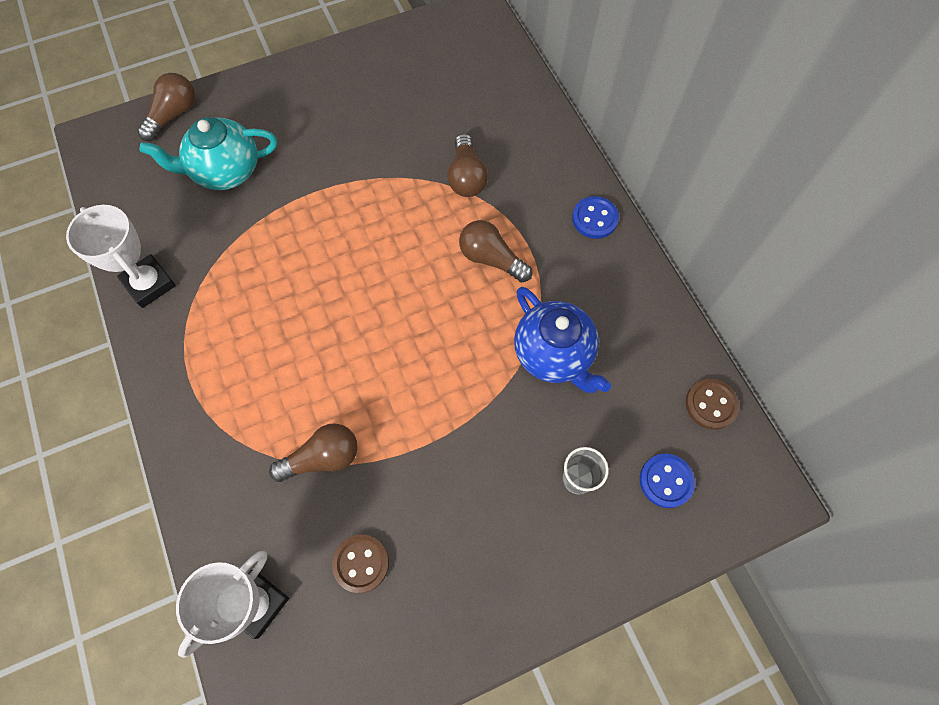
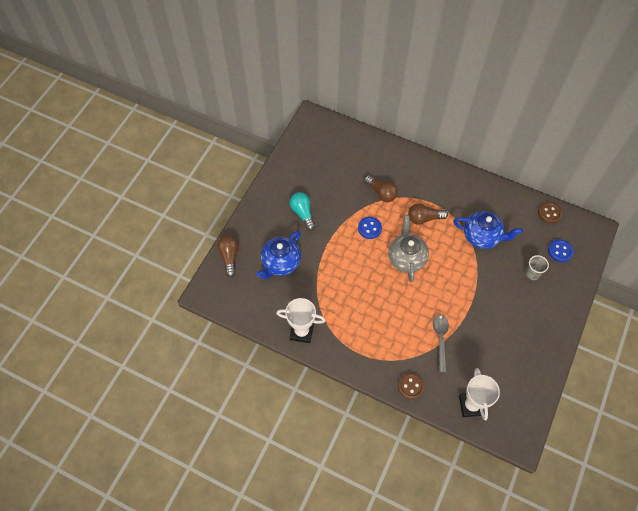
camera: 40 degrees left, 5 degrees down
(225, 171) = (280, 263): turquoise teapot -> blue teapot
(322, 458) = (440, 339): brown light bulb -> grey spoon
(327, 126) = (302, 213): none -> turquoise light bulb
(361, 563) = (491, 362): brown button -> brown button (411, 386)
(402, 296) = (406, 258): none -> grey teapot
(594, 219) = (446, 174): blue button -> blue button (369, 228)

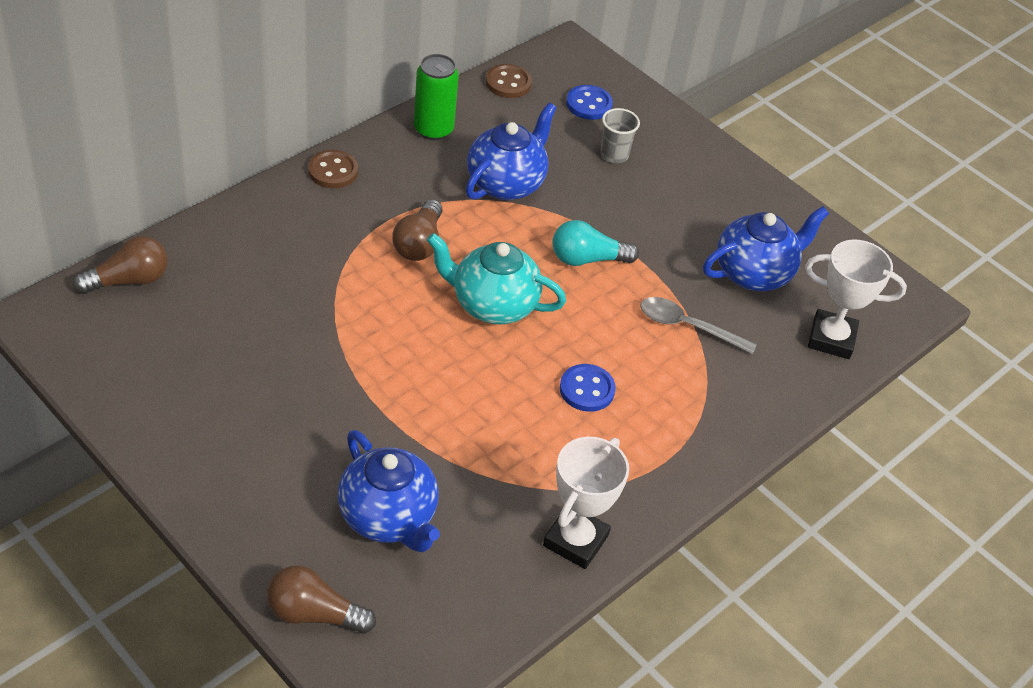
camera: 75 degrees left, 15 degrees down
(302, 213) = (283, 429): turquoise light bulb -> turquoise light bulb (587, 259)
(369, 228) = (391, 332): blue button -> blue button (587, 389)
(381, 193) = (319, 281): brown light bulb -> brown light bulb (129, 280)
(406, 258) = (492, 305): grey teapot -> turquoise teapot
(411, 386) = (765, 408): brown button -> brown button (333, 171)
(493, 359) = (754, 273): none -> blue teapot
(496, 196) = (433, 129): none -> green can

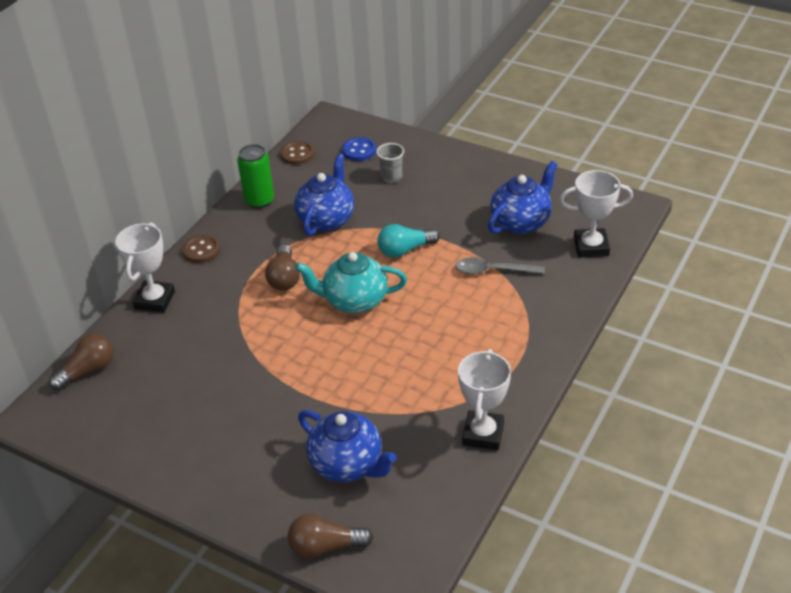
camera: 10 degrees left, 5 degrees down
(248, 217) = (155, 300): none -> white trophy
(587, 389) = (444, 334): blue button -> none

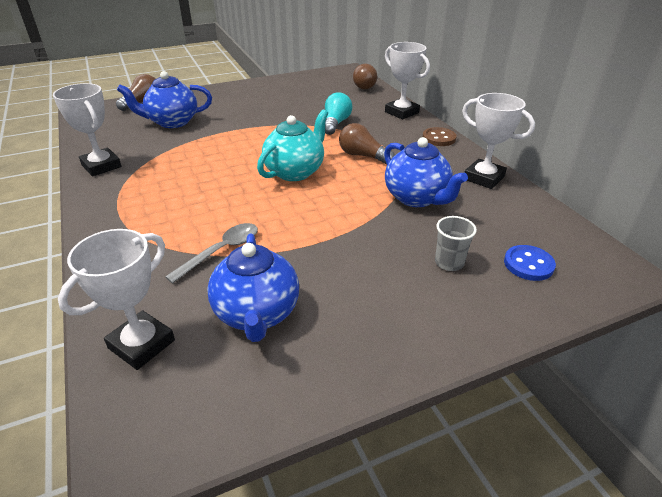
camera: 125 degrees right, 5 degrees down
(259, 201) = (483, 178): green can -> white trophy
(297, 154) = (553, 223): brown button -> none
(405, 250) = (320, 218): turquoise light bulb -> turquoise light bulb (336, 123)

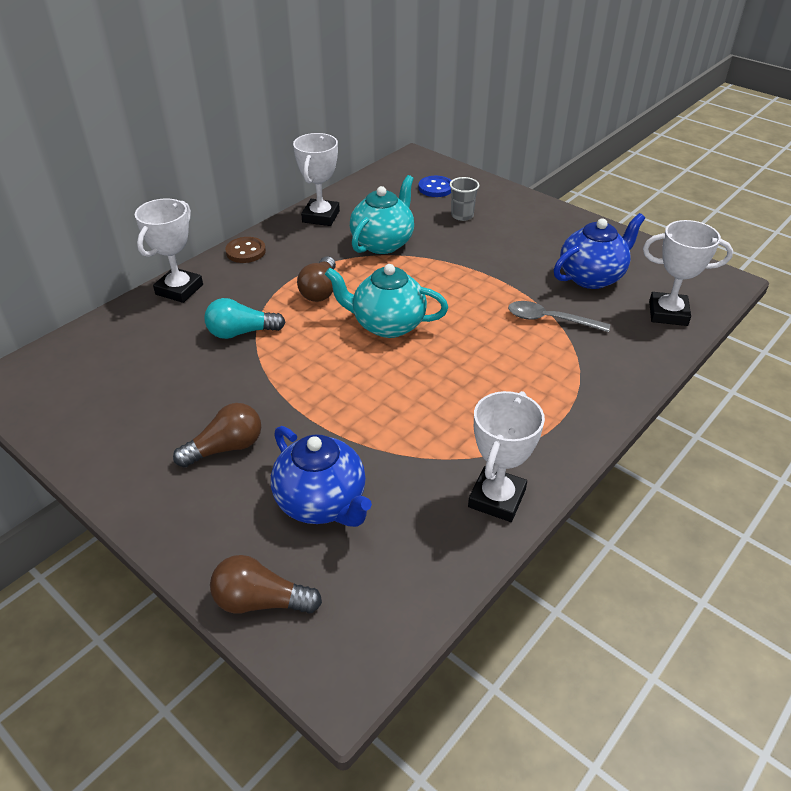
camera: 115 degrees left, 5 degrees up
(363, 85) = (81, 345): brown light bulb -> brown light bulb (226, 448)
(417, 198) = (383, 243): blue teapot -> turquoise teapot

